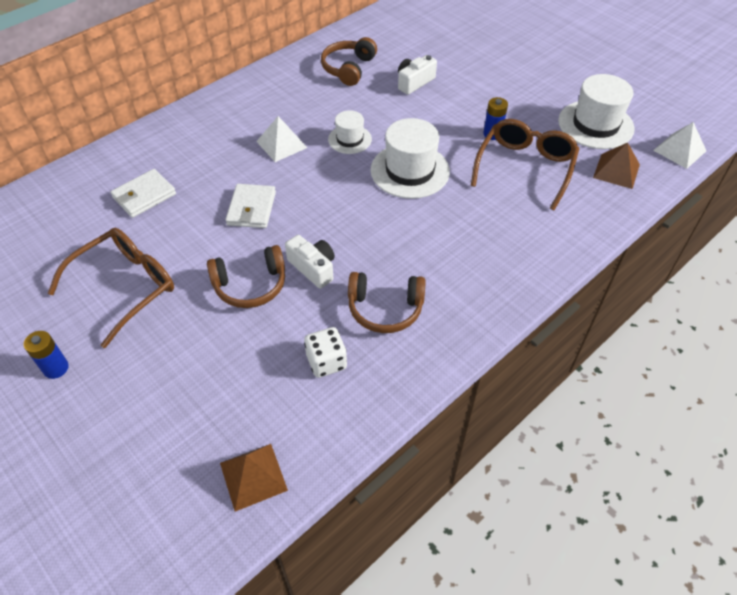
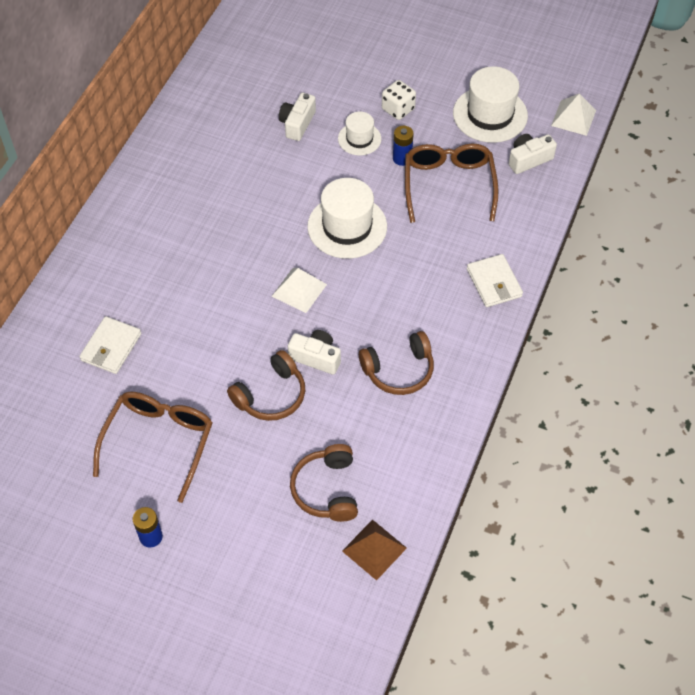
camera: 25 degrees left, 5 degrees up
(251, 208) = (224, 321): white wallet -> white wallet (494, 283)
(281, 144) = (209, 242): white pyramid -> white pyramid (299, 290)
(326, 362) = (377, 436): white dice -> white dice (398, 109)
(348, 68) = (222, 129): brown headphones -> brown headphones (326, 489)
(350, 139) = (271, 212): white hat -> white hat (359, 139)
(616, 171) = (529, 159): brown pyramid -> white camera

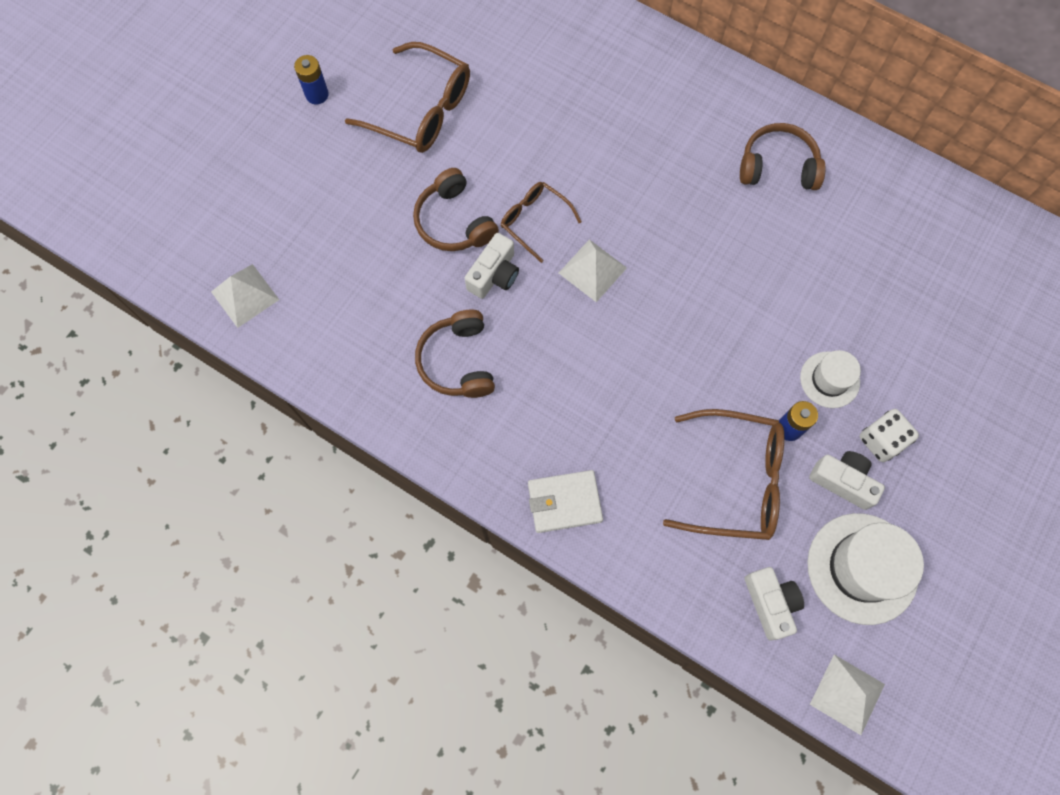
camera: 100 degrees right, 15 degrees up
(111, 347) = (548, 75): white wallet -> none
(261, 336) = (535, 221): none -> brown glasses
(297, 123) = (863, 306): white camera -> white camera (843, 481)
(326, 489) = (325, 260): brown headphones -> brown headphones (778, 166)
(347, 226) = (681, 339): white hat -> none
(374, 549) = (245, 295): brown pyramid -> white pyramid

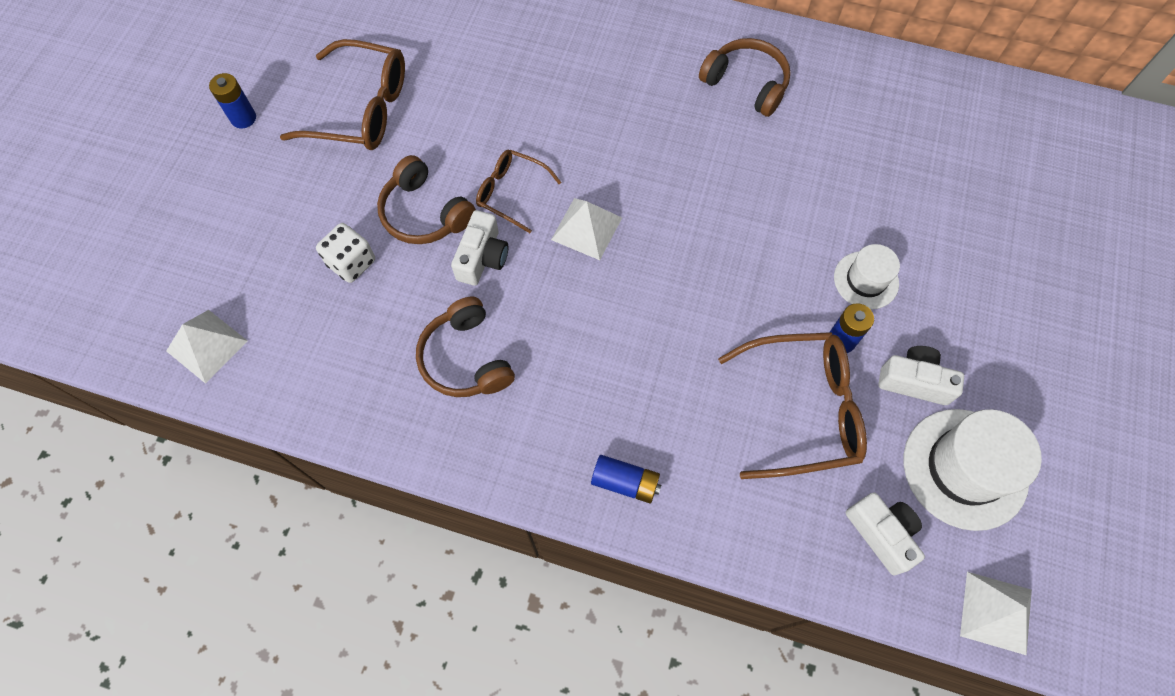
camera: 15 degrees left, 5 degrees down
(564, 502) = (625, 482): white wallet -> blue battery
(778, 166) = (746, 84): brown headphones -> brown headphones turned 45 degrees clockwise
(881, 440) = (938, 329): white dice -> white dice (351, 262)

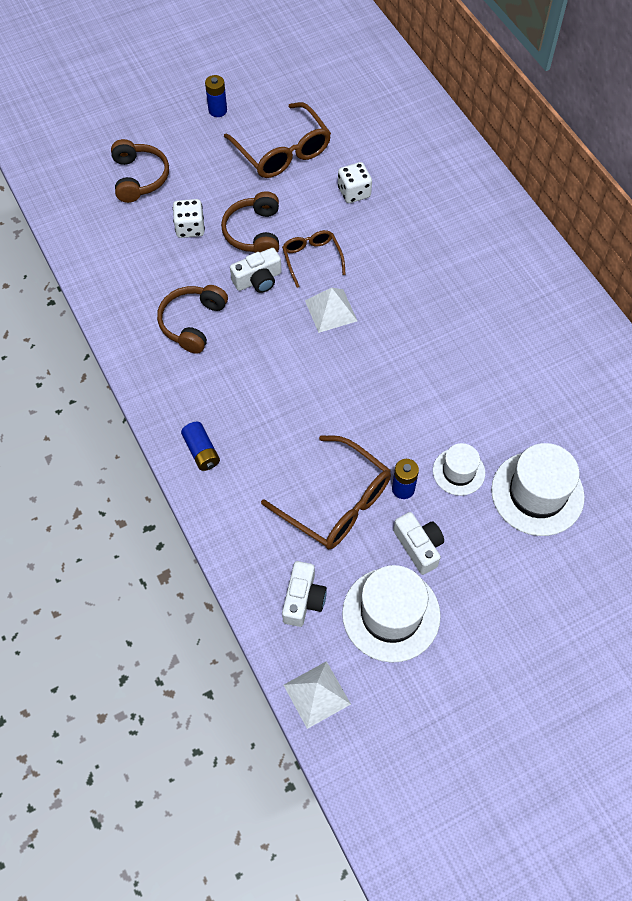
camera: 45 degrees right, 5 degrees down
(206, 346) = (80, 212): white pyramid -> none
(478, 95) = (354, 192): none -> white dice
(746, 84) = (522, 307): brown headphones -> brown headphones (139, 178)
(945, 240) = (537, 493): none -> white hat

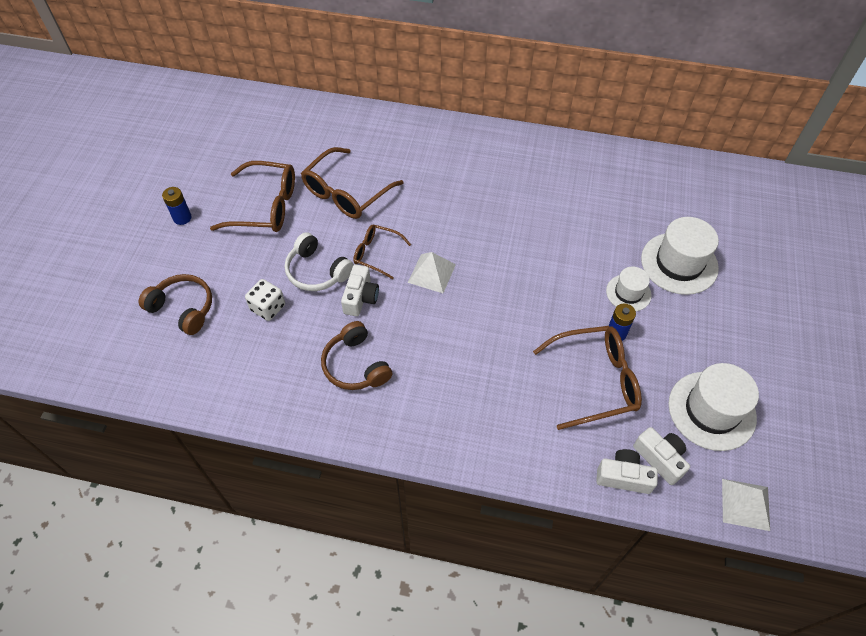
camera: 50 degrees left, 5 degrees down
(201, 451) = (477, 439): blue battery -> none
(254, 233) = (317, 271): brown headphones -> white headphones
(354, 192) = (347, 192): white dice -> brown glasses
(419, 546) = (669, 356): white camera -> white camera (623, 477)

